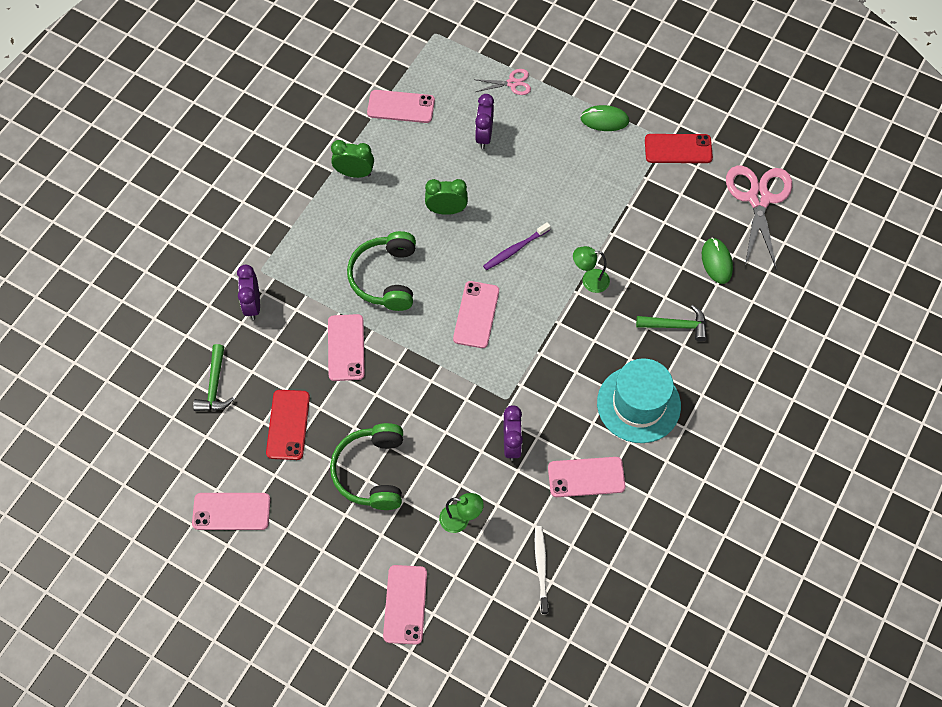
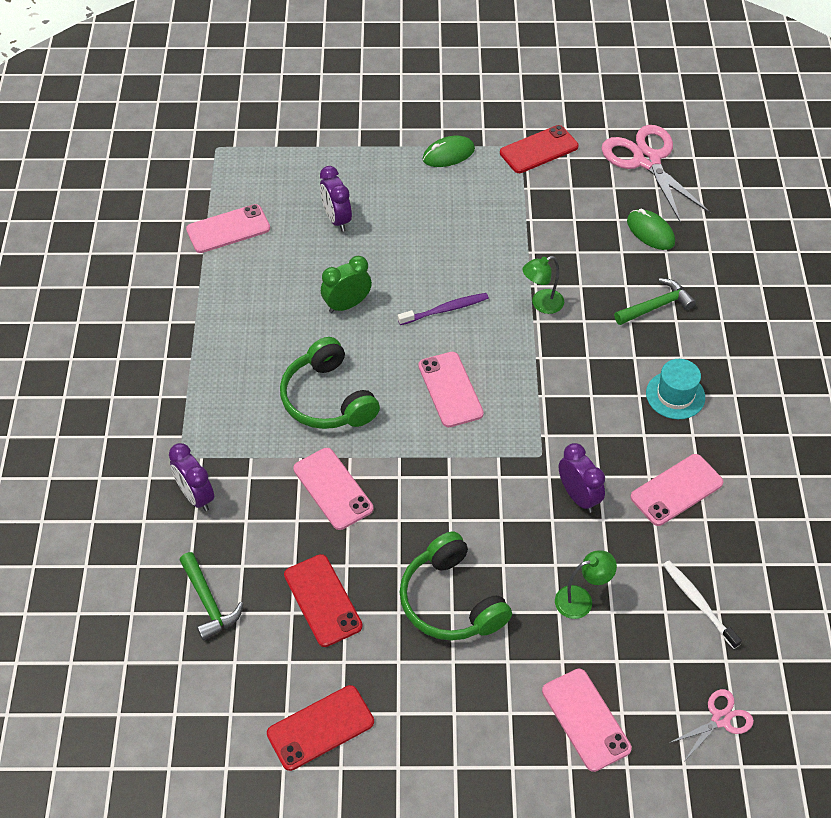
camera: 30 degrees left, 10 degrees down
(231, 511) = (320, 728): pink phone -> red phone
(354, 173) = (221, 313): green clock -> none
(512, 83) = (331, 160): pink scissors -> pink scissors (720, 719)
(515, 249) = (445, 310): purple toothbrush -> purple toothbrush turned 135 degrees counterclockwise
(638, 404) = (675, 395): turquoise hat -> turquoise hat, size x0.60

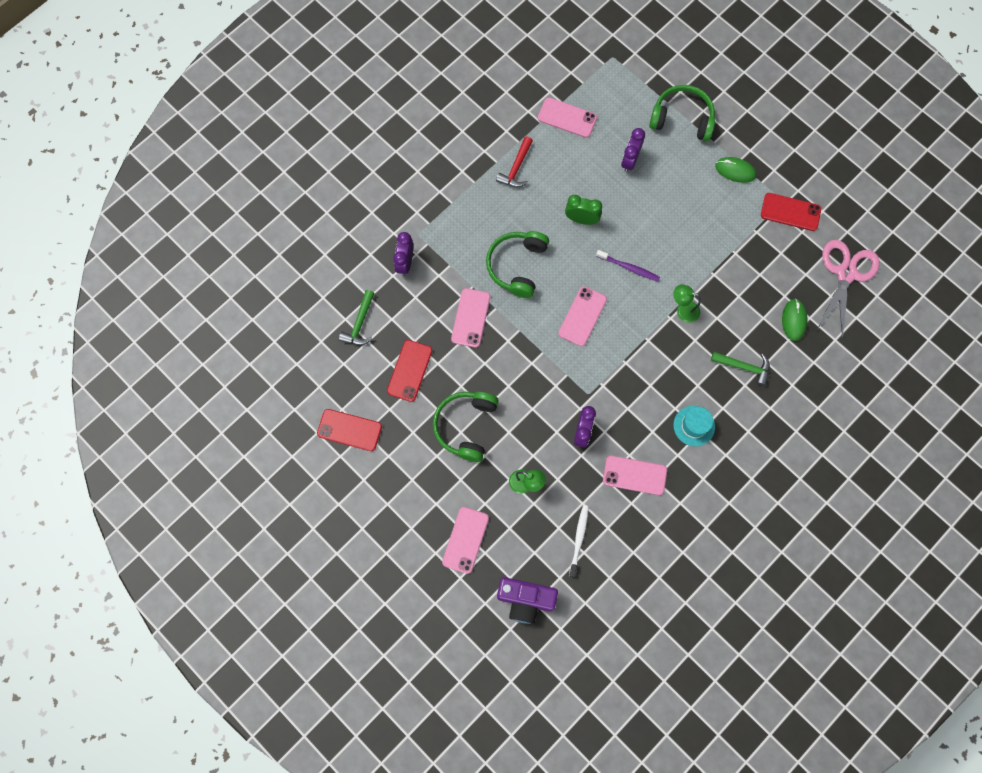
camera: 45 degrees right, 20 degrees up
(224, 311) = (516, 168): none -> red hammer
(347, 149) = (682, 119): none -> green headphones
(720, 719) = (525, 600): pink scissors -> purple camera

